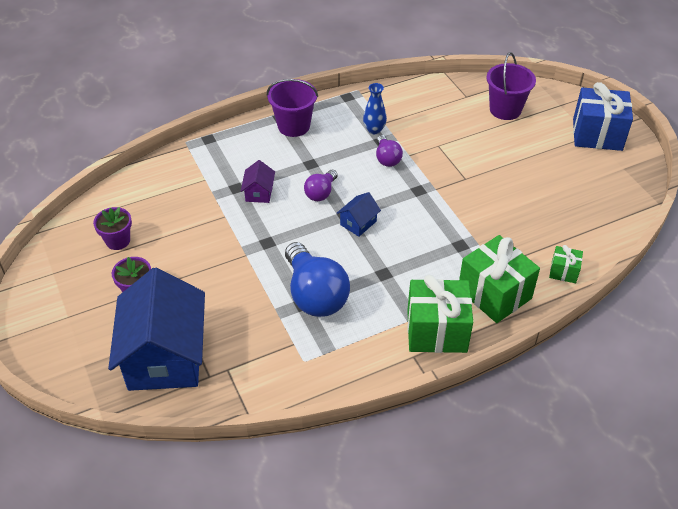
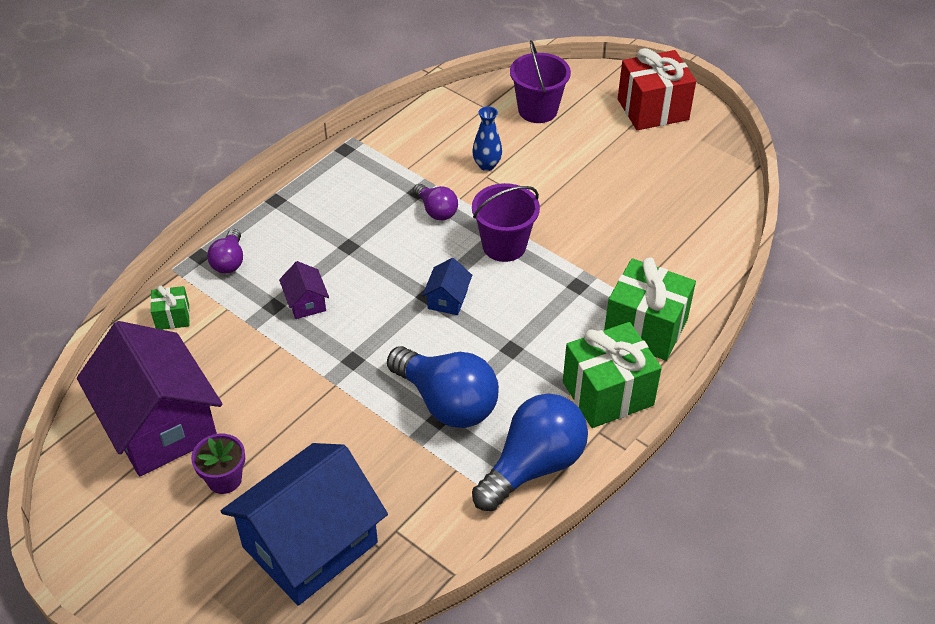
camera: 25 degrees left, 0 degrees up
(118, 241) = (160, 425): purple flower pot -> purple house
(165, 356) = (310, 544): blue house -> blue house turned 75 degrees clockwise
(293, 126) = (300, 206): purple bucket -> purple bucket (504, 246)
(321, 193) = (382, 278): purple light bulb -> purple light bulb (229, 261)
(350, 362) = (533, 465): none -> blue light bulb
(374, 130) = (401, 180): blue vase -> blue vase (487, 165)
(563, 272) = (703, 277): green gift -> green gift (172, 317)
(597, 134) = (652, 109): blue gift -> red gift

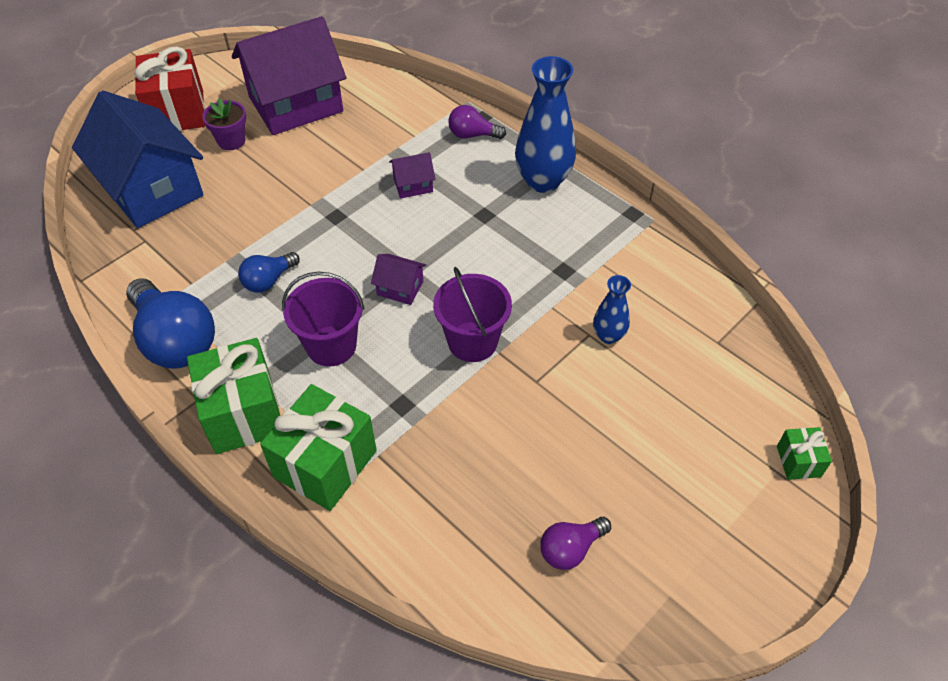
camera: 95 degrees right, 5 degrees up
(172, 317) = (409, 105): green gift -> green gift (798, 461)
(301, 207) = (543, 181): none -> blue vase
(436, 211) = (532, 285): purple light bulb -> purple light bulb (570, 549)
(447, 299) = (400, 288): blue house -> purple house
(447, 402) = (268, 280): blue light bulb -> blue light bulb, size x0.52
(537, 110) = (717, 397): purple bucket -> purple bucket (331, 346)
(652, 109) = (733, 540): red gift -> red gift (177, 112)

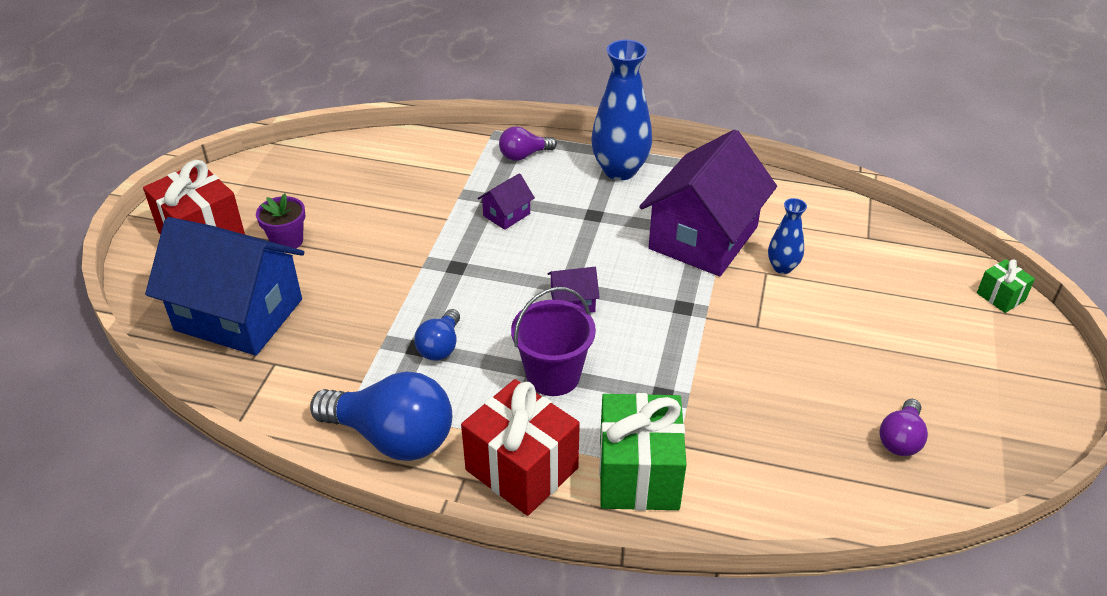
camera: 30 degrees left, 10 degrees down
(243, 413) = (521, 469): green gift -> red gift
(296, 104) = (326, 187): purple house -> purple house (703, 238)
(472, 341) = (676, 318): purple bucket -> none

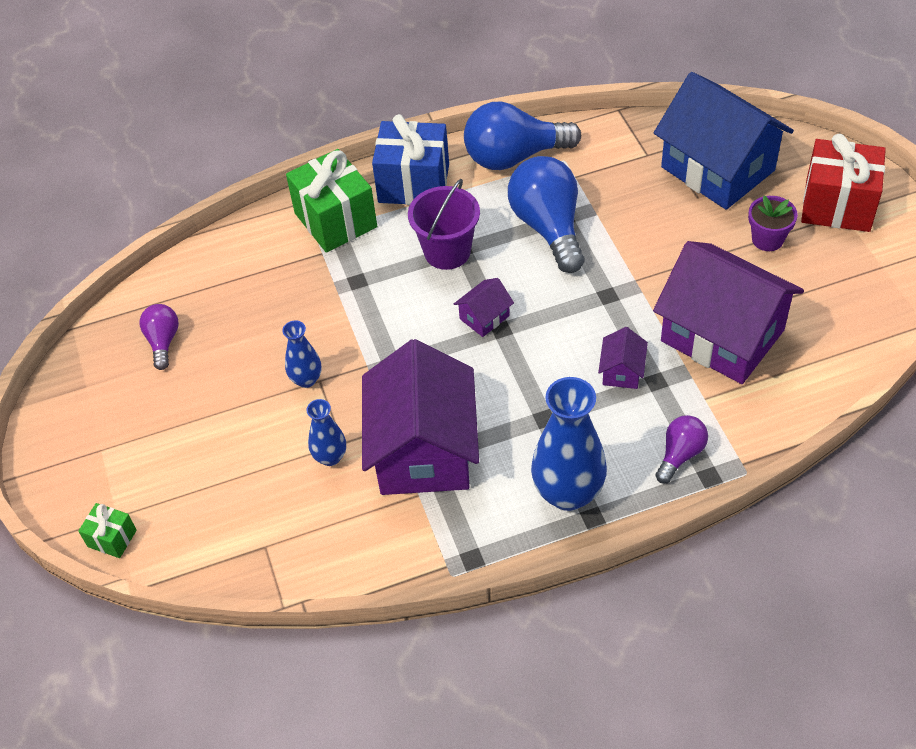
camera: 150 degrees right, 10 degrees up
(239, 315) = (717, 169): blue house -> blue house turned 60 degrees clockwise
(409, 200) = (722, 335): none -> purple house
(440, 346) = (548, 227): blue light bulb -> blue light bulb, size x1.92
(521, 469) = (414, 183): red gift -> blue gift
(769, 332) = (306, 379): none -> blue vase

